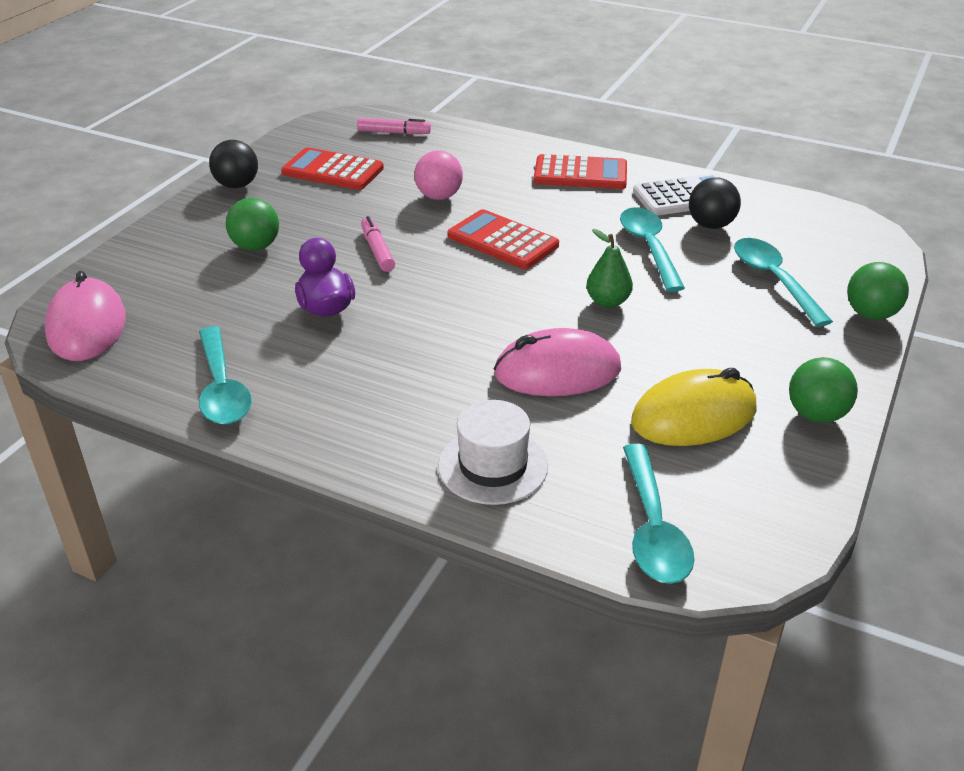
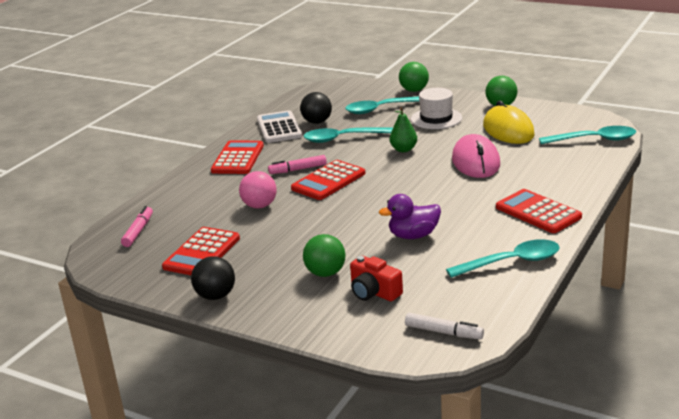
camera: 85 degrees left, 10 degrees down
(87, 326) = (443, 332): pink mouse -> white marker
(198, 279) = (374, 292): none -> red camera
(363, 425) = (538, 212): none -> red calculator
(377, 251) = (337, 223): pink marker -> pink marker (298, 169)
(493, 466) = (562, 176): white hat -> white hat (436, 118)

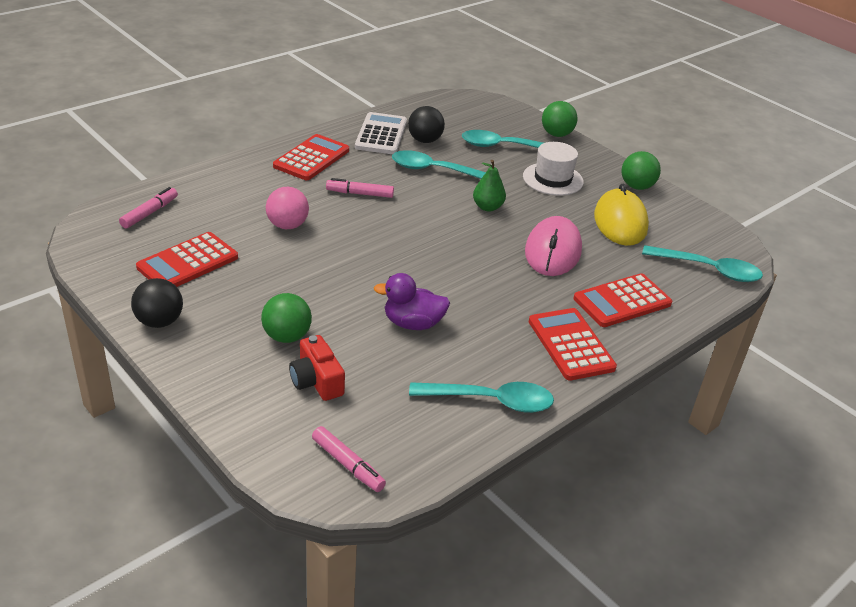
camera: 15 degrees right, 10 degrees up
(328, 181) = (379, 220): red calculator -> red calculator (622, 301)
(443, 332) = (347, 464): white marker -> pink marker

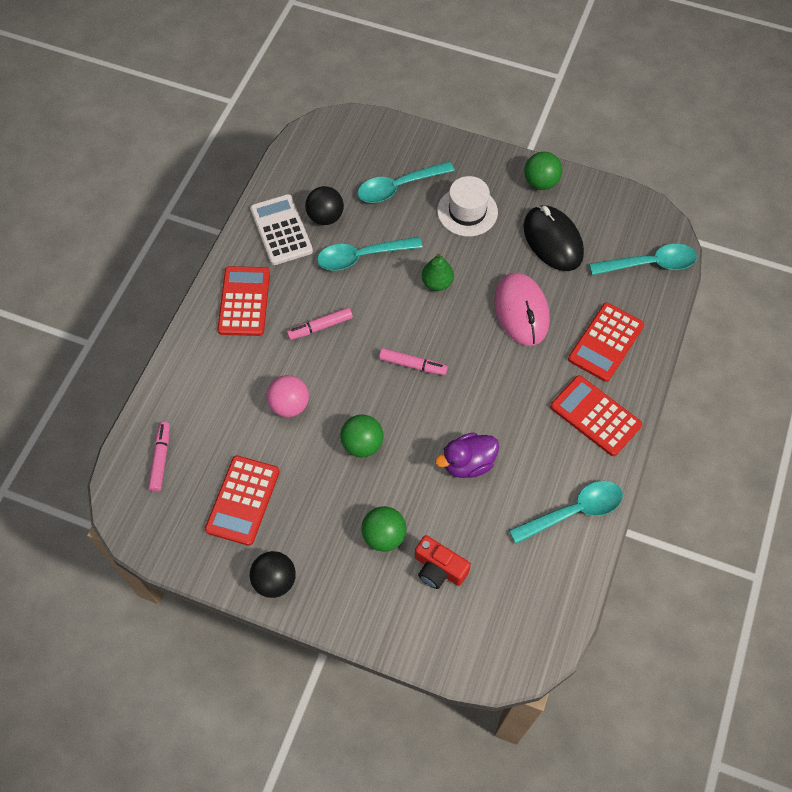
camera: 25 degrees left, 25 degrees up
(347, 464) = (515, 634): pink marker -> pink marker (412, 365)
(556, 134) = (433, 141): green ball -> green ball (362, 444)
(620, 222) = (553, 240): yellow mouse -> black mouse

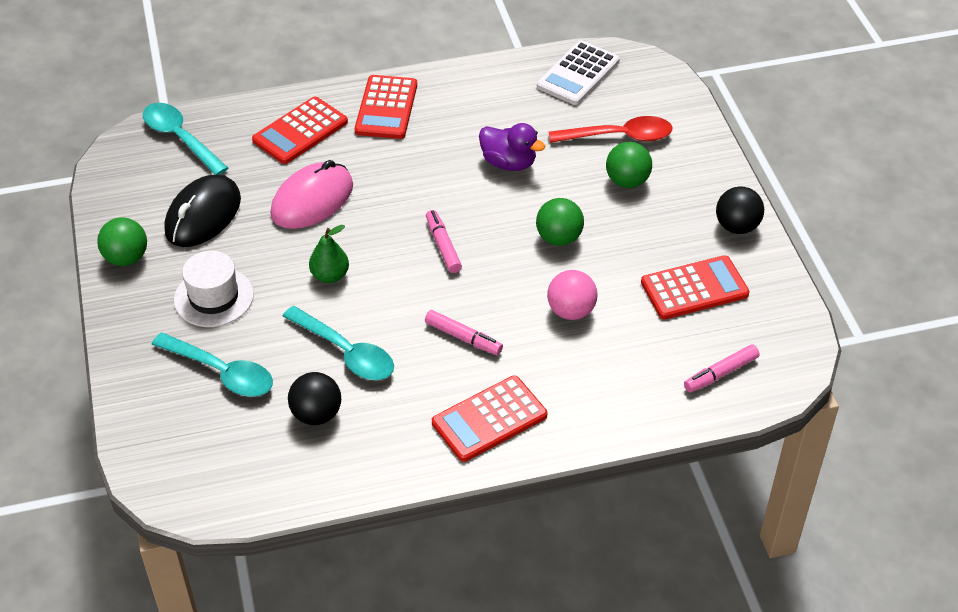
camera: 125 degrees left, 15 degrees down
(281, 230) = (368, 444): white calculator -> white calculator (578, 74)
(439, 568) = (619, 136): red camera -> red spoon
(574, 511) = (490, 85): turquoise spoon -> none
(606, 342) = (300, 131): red calculator -> red calculator turned 135 degrees clockwise

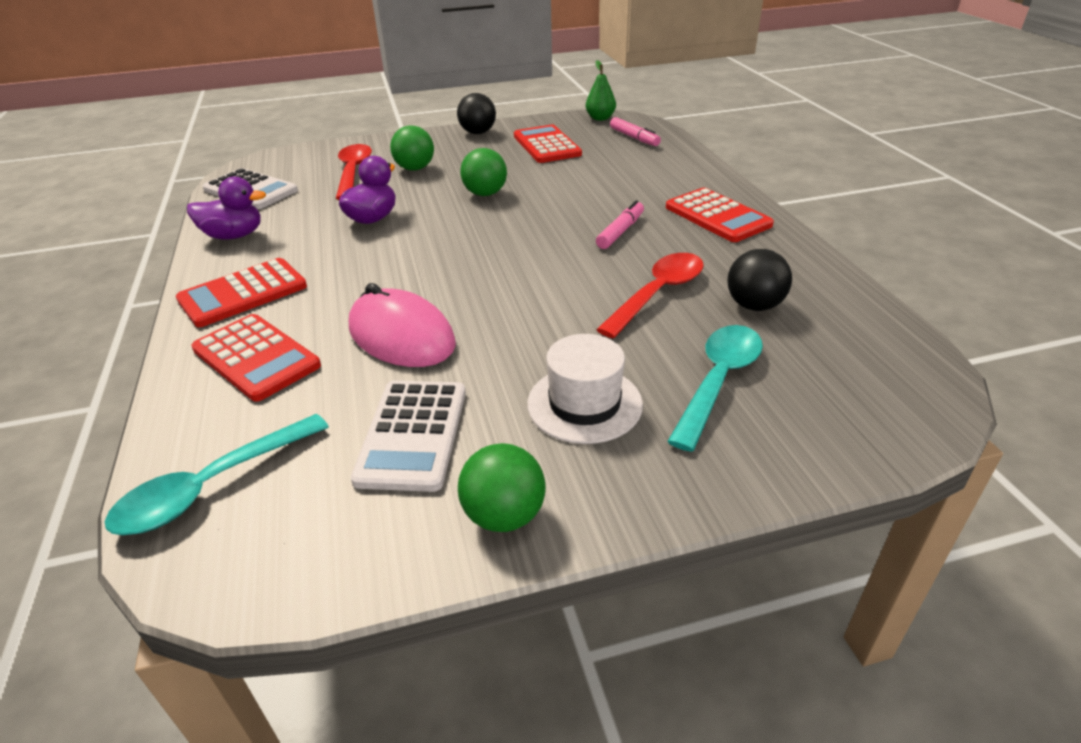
camera: 90 degrees left, 10 degrees down
(203, 215) = (413, 435): black mouse -> white calculator
(330, 276) = (539, 313): green pear -> green pear (600, 118)
(346, 352) = (658, 293): turquoise spoon -> red spoon
(386, 108) = (243, 293): red calculator -> red calculator turned 135 degrees clockwise
(443, 246) = (493, 247): pink marker -> none
(484, 83) = (234, 236): none -> purple duck
(571, 311) = (578, 187): pink ball -> none

